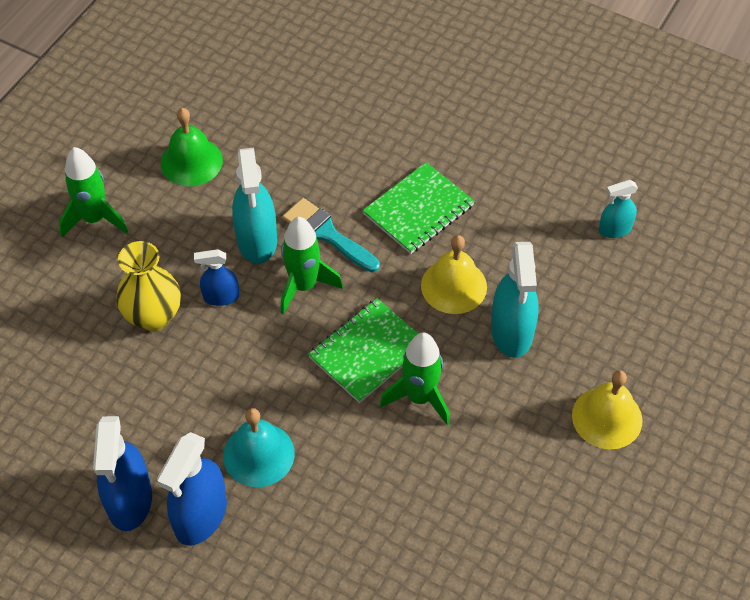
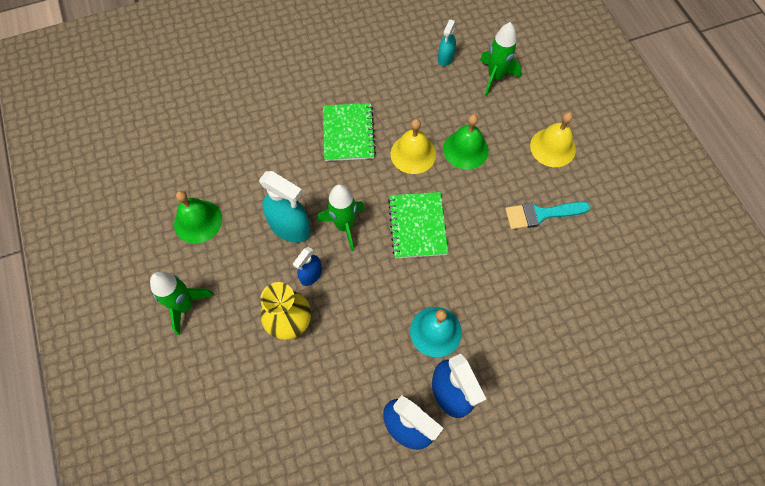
camera: 50 degrees left, 10 degrees up
(327, 234) = (320, 188): turquoise brush -> turquoise brush (541, 214)
(420, 397) = (468, 222): green rocket -> green rocket (495, 77)
(511, 332) = (465, 149): turquoise spray bottle -> green bell

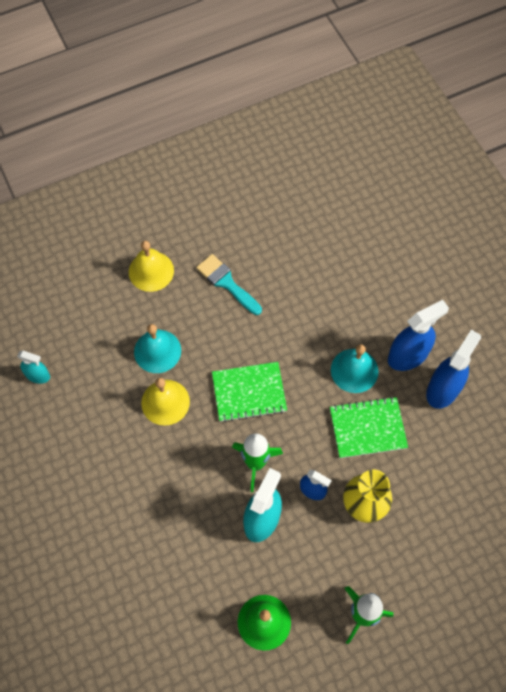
camera: 95 degrees left, 0 degrees up
(348, 133) = (142, 471): green notebook -> green notebook (367, 428)
(465, 149) = (157, 351): green bell -> turquoise bell
(495, 77) = (64, 324): green rocket -> none
(541, 214) = (226, 283): turquoise brush -> turquoise brush turned 150 degrees clockwise

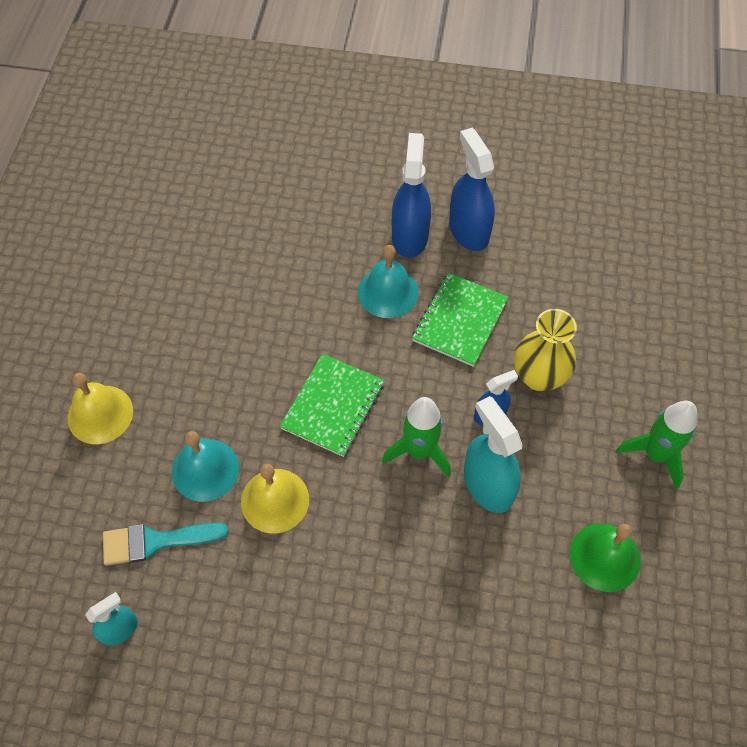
camera: 55 degrees left, 5 degrees down
(226, 283) = (185, 346): turquoise brush -> turquoise brush (155, 541)

